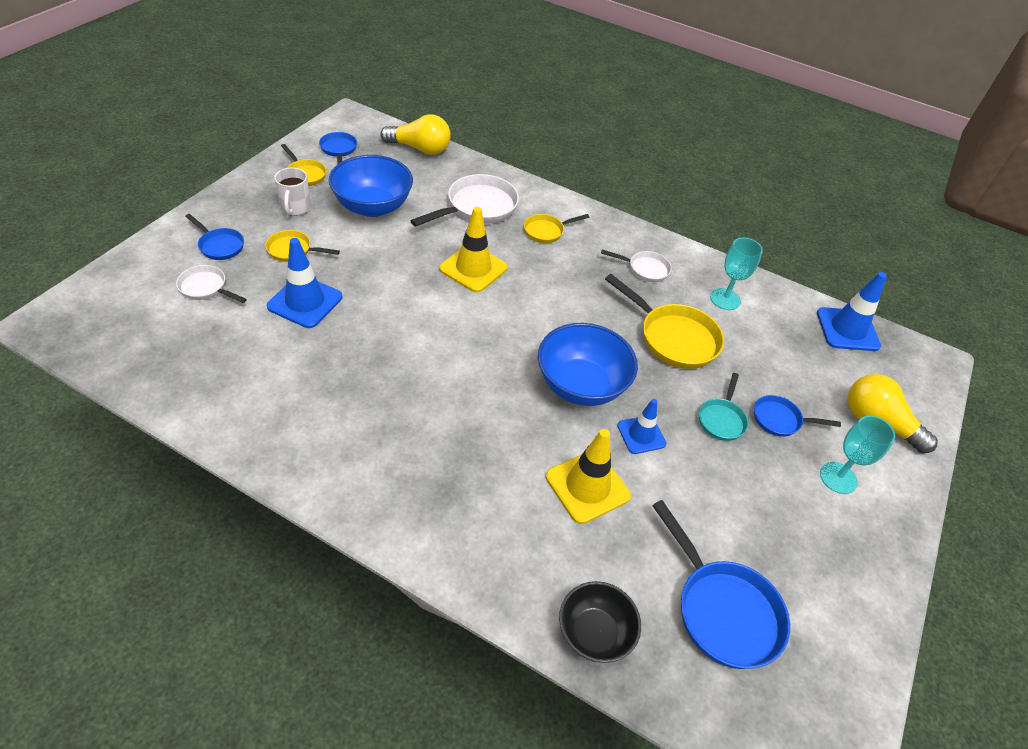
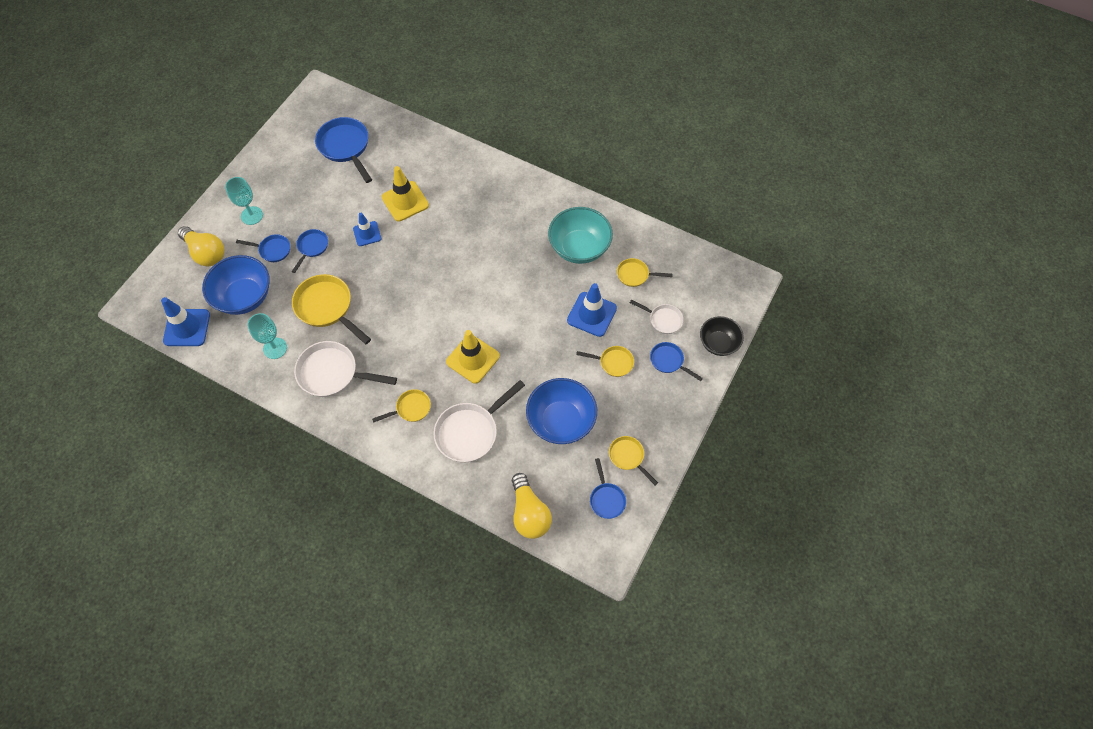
camera: 175 degrees left, 15 degrees up
(222, 344) = (635, 275): none -> yellow pan
(295, 208) = (624, 410): white mug -> none
(297, 389) = (579, 248): none -> turquoise bowl
(420, 149) = (529, 513): yellow light bulb -> yellow light bulb turned 120 degrees counterclockwise
(581, 385) = (400, 264): blue bowl -> blue bowl (244, 297)
(594, 633) = (411, 135): black bowl -> black bowl (718, 343)
(645, 269) = (333, 373): white pan -> white pan, size x1.79
(721, 419) = (312, 247): turquoise pan -> blue pan

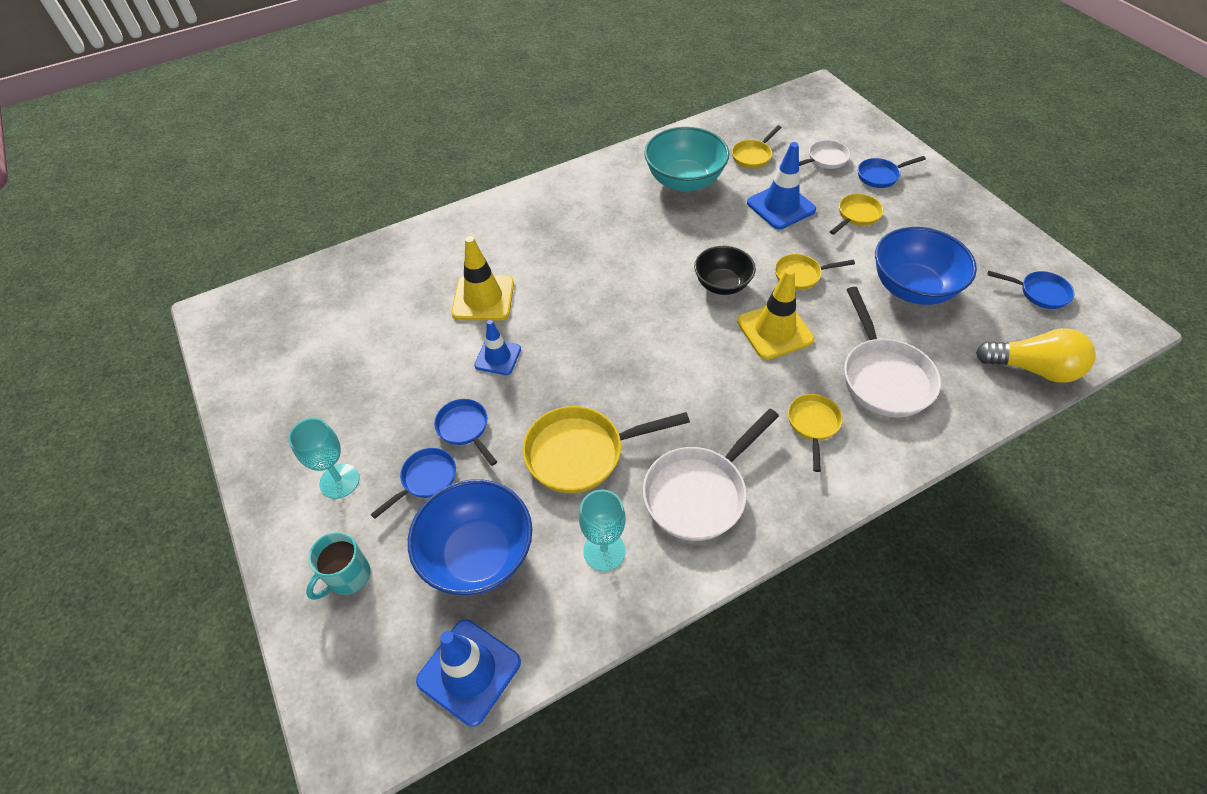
camera: 55 degrees left, 10 degrees down
(206, 253) = (348, 576): yellow light bulb -> turquoise mug
(345, 147) = (337, 322): blue pan -> none
(628, 457) = (990, 253): yellow pan -> yellow pan (801, 275)
(718, 343) = (879, 135): black bowl -> black bowl (722, 284)

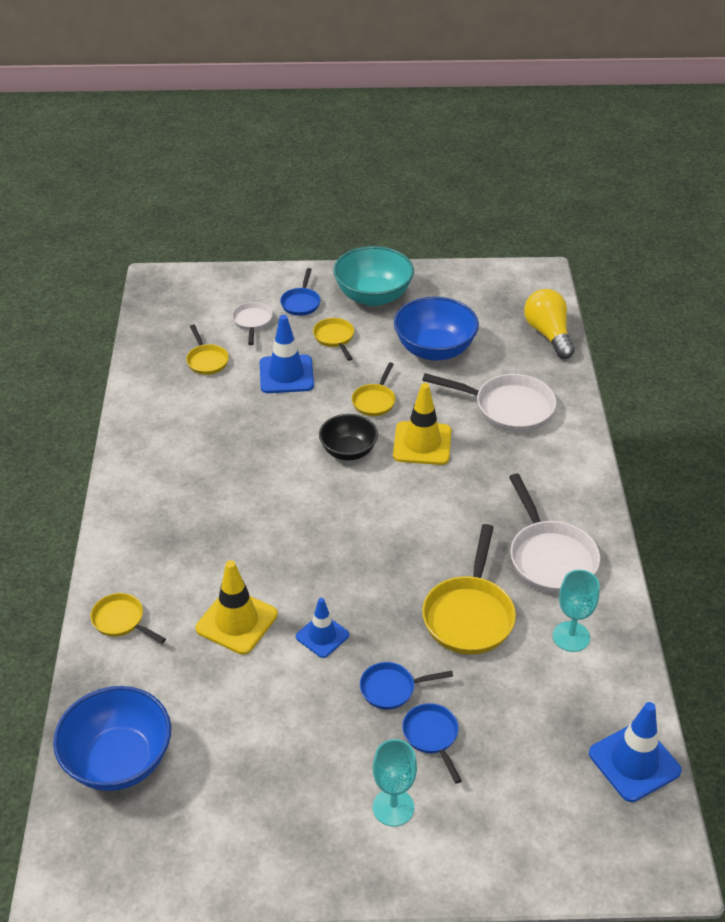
camera: 65 degrees left, 10 degrees down
(348, 576) = (504, 826): turquoise mug -> none
(478, 554) = (531, 722): blue bowl -> blue bowl (119, 760)
(684, 181) = (198, 418): turquoise bowl -> turquoise bowl (373, 296)
(813, 425) = (527, 466): yellow pan -> yellow pan (121, 621)
(1032, 368) = (548, 334): yellow light bulb -> yellow light bulb turned 60 degrees counterclockwise
(1039, 293) = (485, 293): blue pan -> none

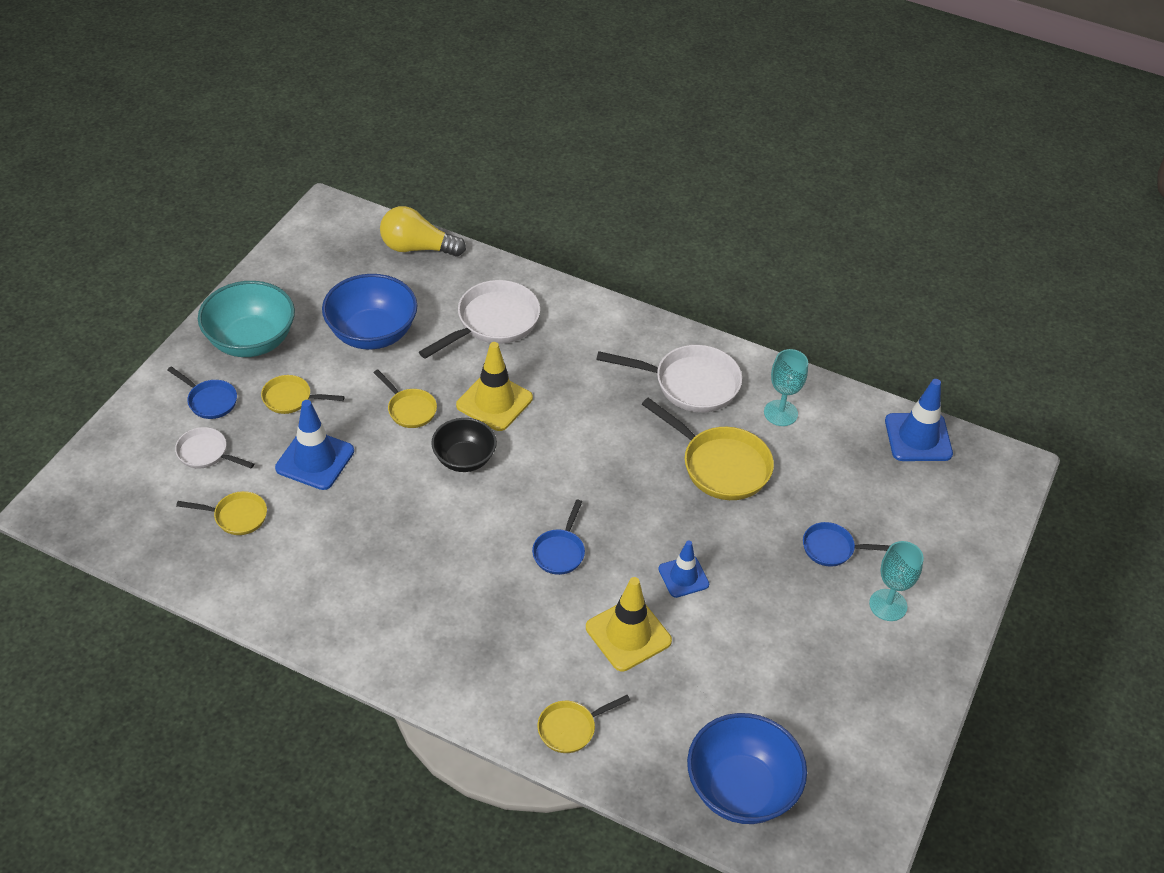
camera: 65 degrees left, 5 degrees up
(392, 689) = (769, 553): blue pan -> blue pan (560, 552)

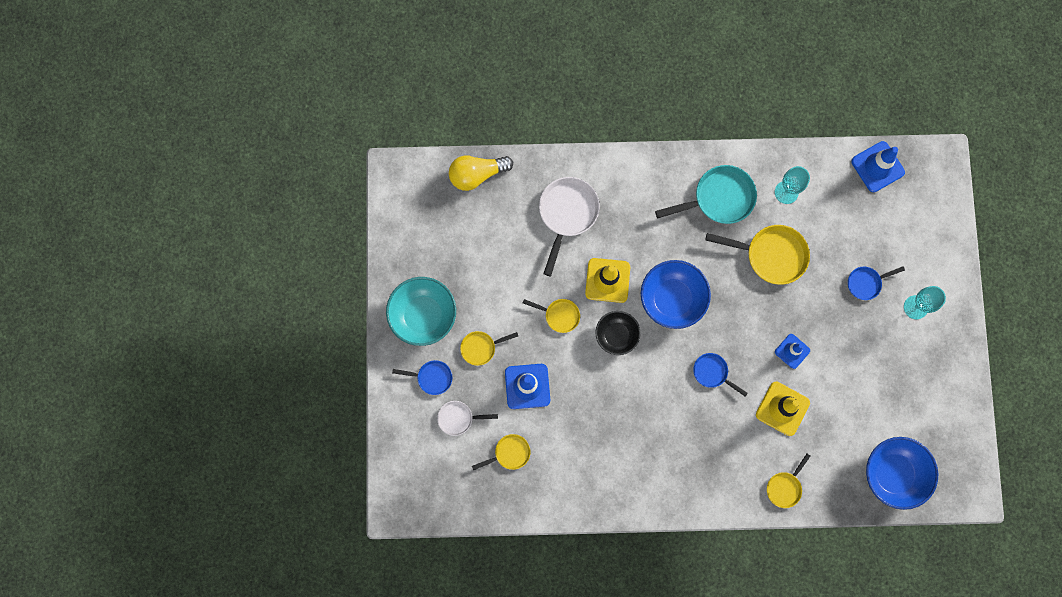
camera: 25 degrees left, 30 degrees up
(372, 333) = (496, 266): blue bowl -> blue bowl (672, 299)
(560, 552) = (712, 373): blue pan -> blue pan turned 135 degrees clockwise
(690, 384) = (719, 198): white pan -> turquoise pan

